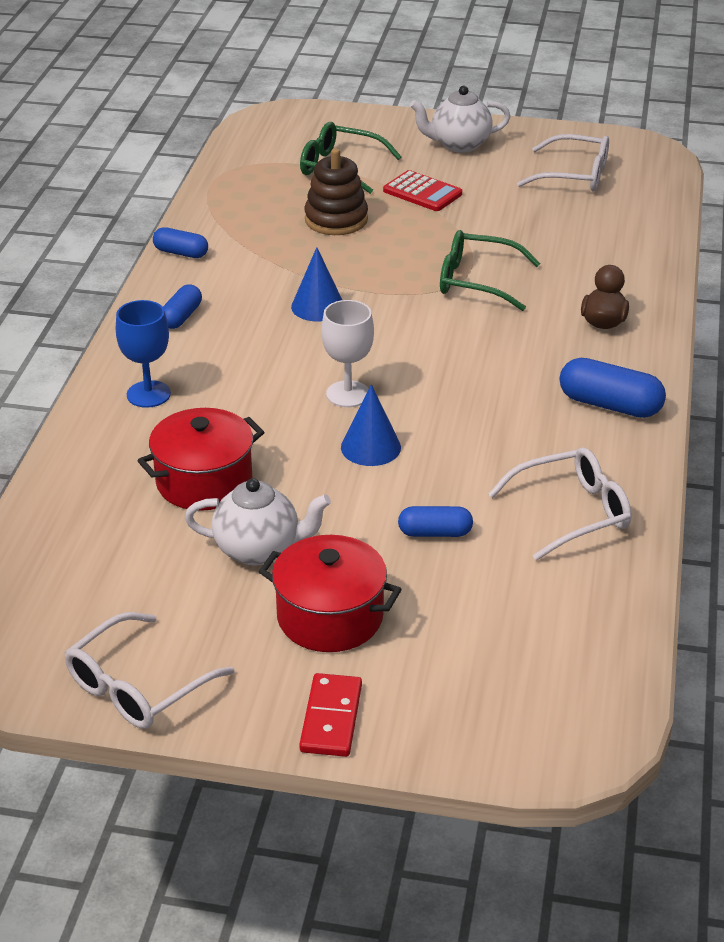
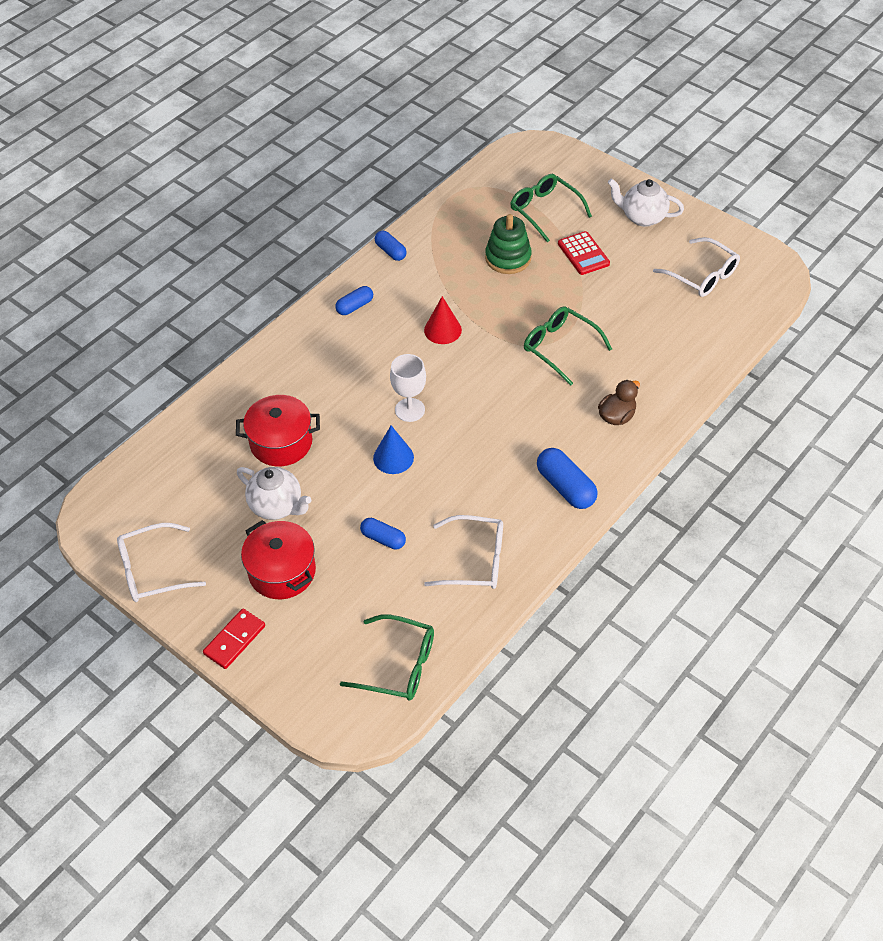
camera: 30 degrees right, 15 degrees up
(148, 394) = (295, 362): blue goblet -> none
(318, 306) = (442, 330): blue cone -> red cone
(336, 220) = (508, 258): brown stacking toy -> green stacking toy
(580, 656) = (399, 665): none -> green glasses

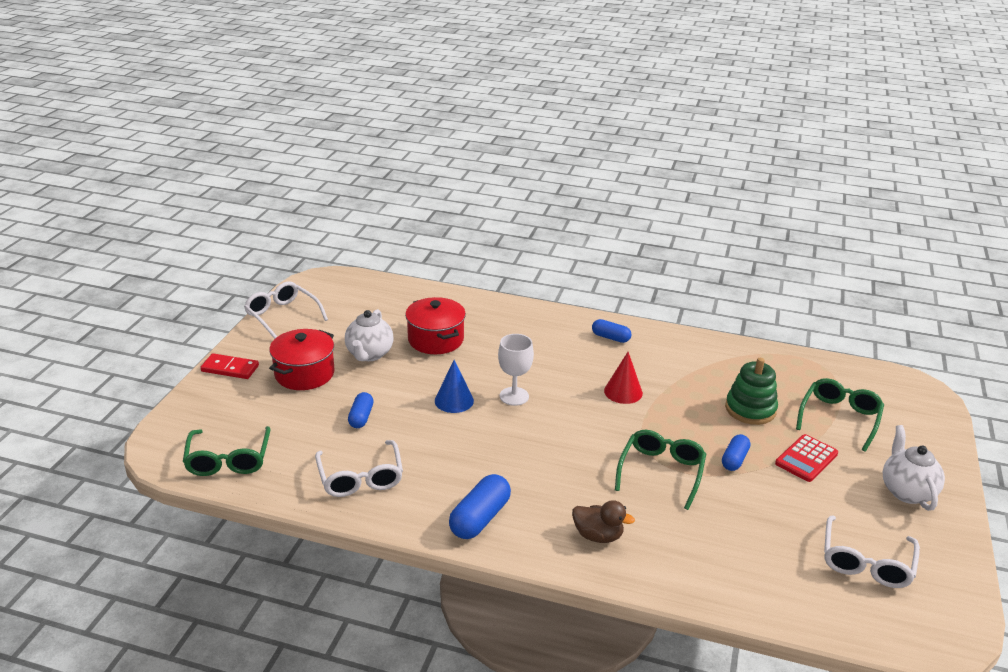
camera: 65 degrees right, 20 degrees down
(390, 251) = (692, 340): blue capsule -> blue capsule (734, 459)

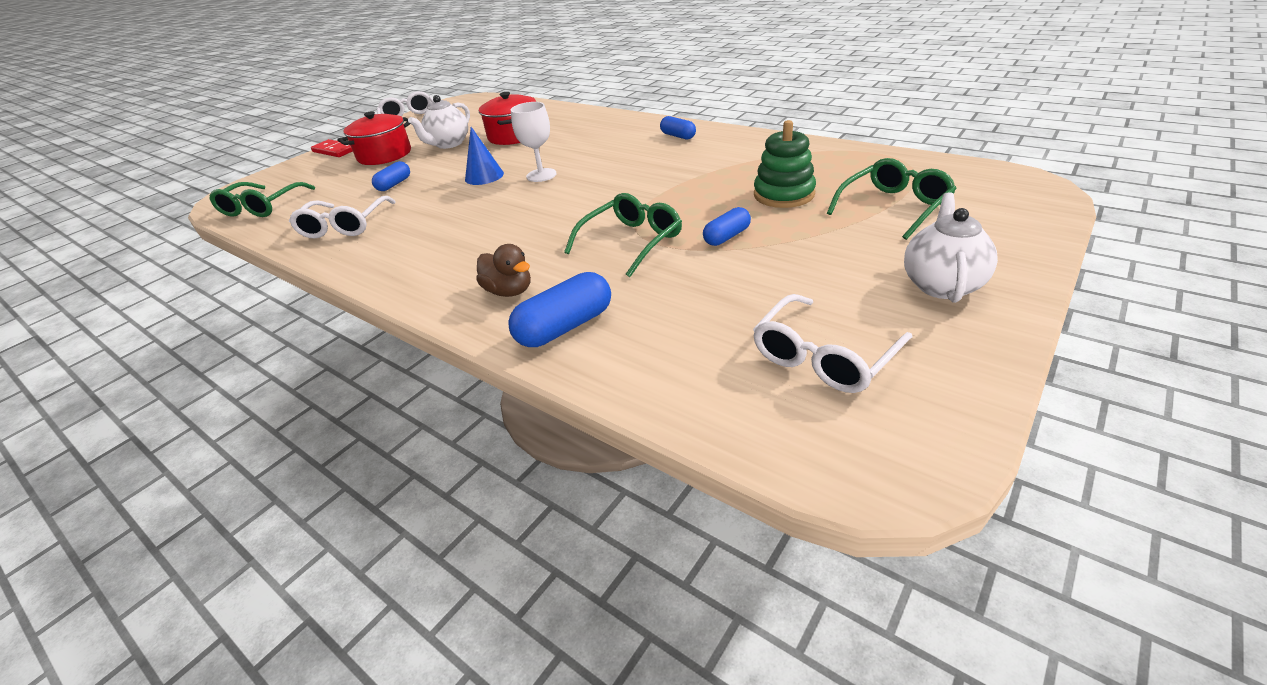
camera: 25 degrees right, 5 degrees up
(480, 518) = (410, 265): blue capsule -> blue capsule (565, 327)
(623, 392) = (652, 175): red cone -> none
(806, 459) = (819, 242): red calculator -> none

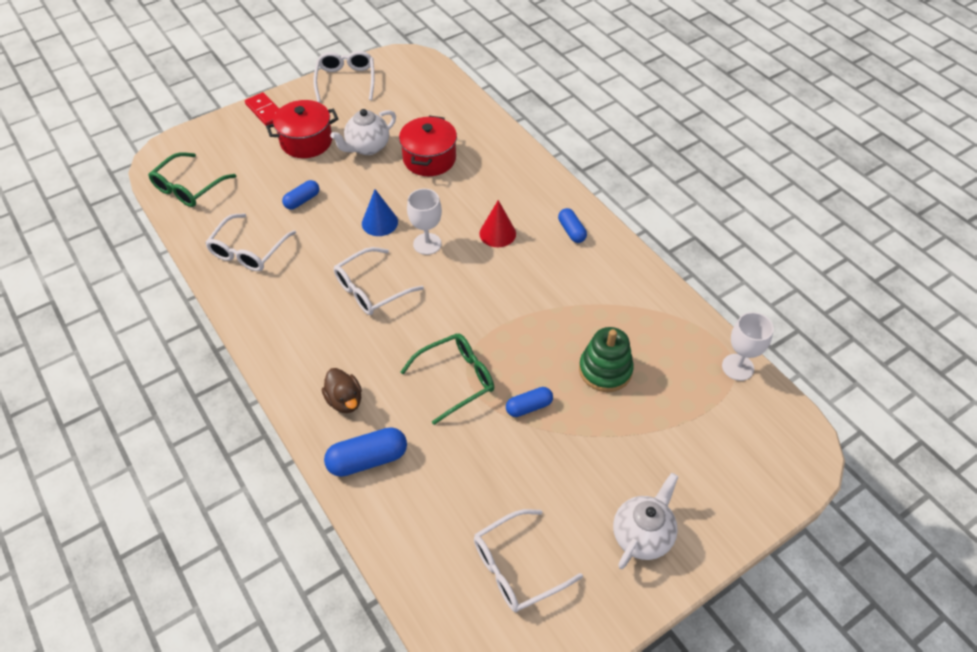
camera: 15 degrees right, 15 degrees up
(497, 213) = (371, 289): none -> white glasses
(608, 153) = (497, 233): none -> red cone
(894, 207) = (678, 428): green glasses -> none
(907, 160) = (737, 367): none -> white goblet

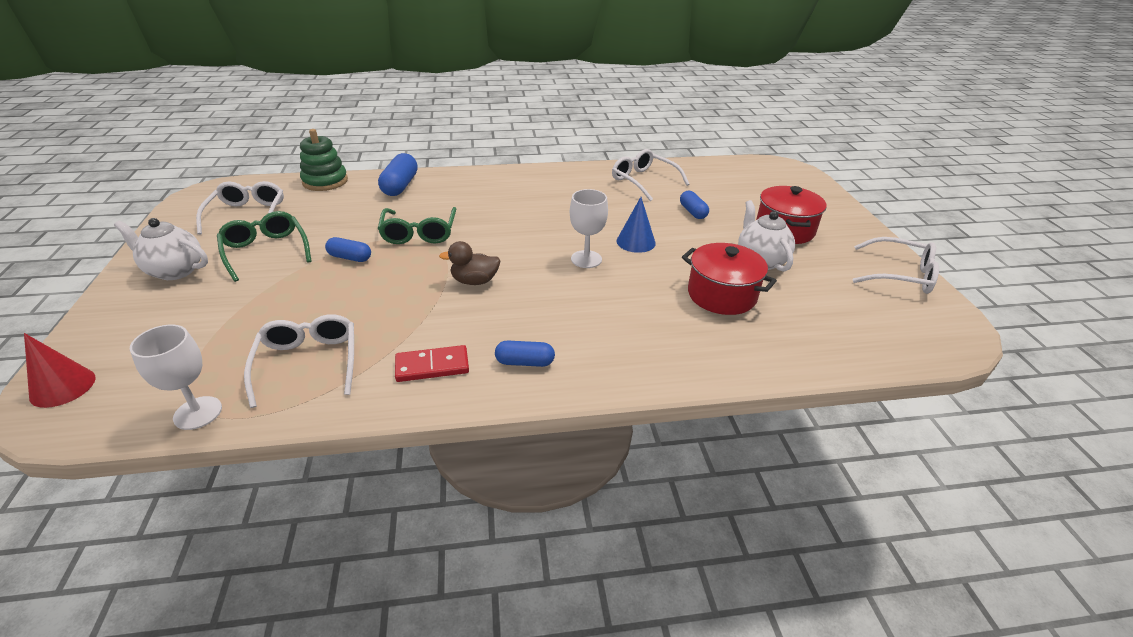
camera: 115 degrees right, 15 degrees down
(188, 188) = (738, 171): green glasses -> green glasses (266, 251)
(265, 111) = (844, 218): red domino -> red domino (432, 366)
(345, 400) = (457, 188): brown duck -> brown duck (474, 281)
(371, 289) = (554, 219): white glasses -> white glasses (308, 363)
(497, 233) = (566, 305): red cone -> red cone (63, 387)
(529, 407) = (350, 257): blue capsule -> blue capsule turned 75 degrees counterclockwise
(605, 370) = (327, 312): green stacking toy -> green stacking toy (325, 181)
(642, 535) = (175, 271): white teapot -> white teapot turned 135 degrees clockwise

